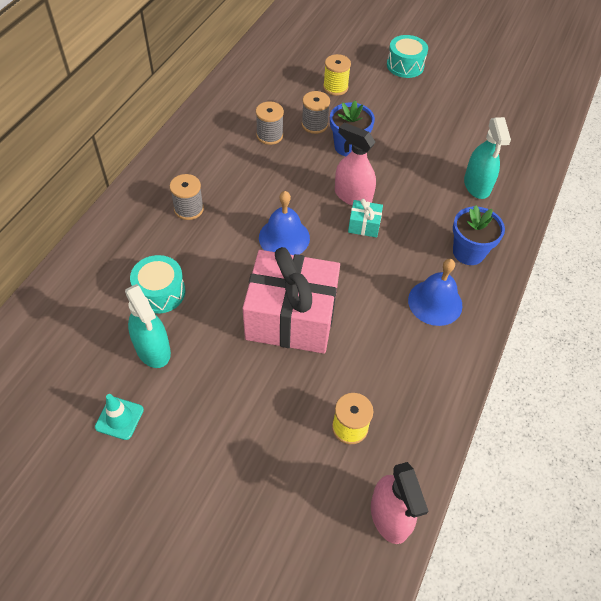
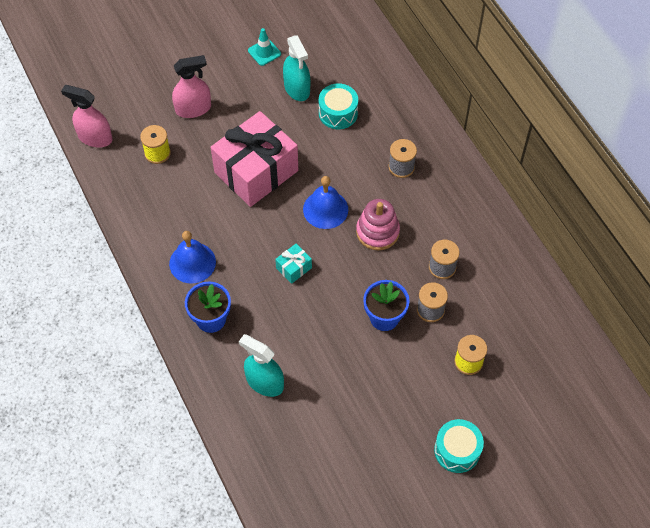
camera: 130 degrees right, 5 degrees up
(153, 349) = (297, 88): turquoise spray bottle -> turquoise spray bottle turned 120 degrees counterclockwise
(274, 190) = (377, 232): none -> pink stacking toy
(353, 196) = (328, 281): pink spray bottle -> pink spray bottle (193, 109)

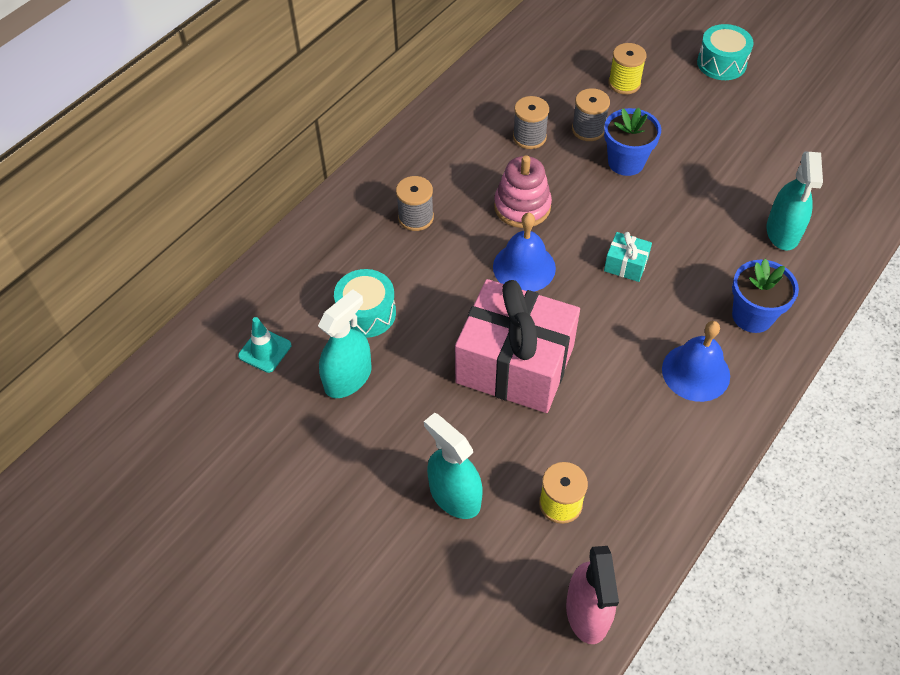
camera: 115 degrees left, 5 degrees down
(193, 109) = (454, 495): pink spray bottle -> turquoise spray bottle
(264, 52) = (299, 450): turquoise traffic cone -> turquoise traffic cone (265, 350)

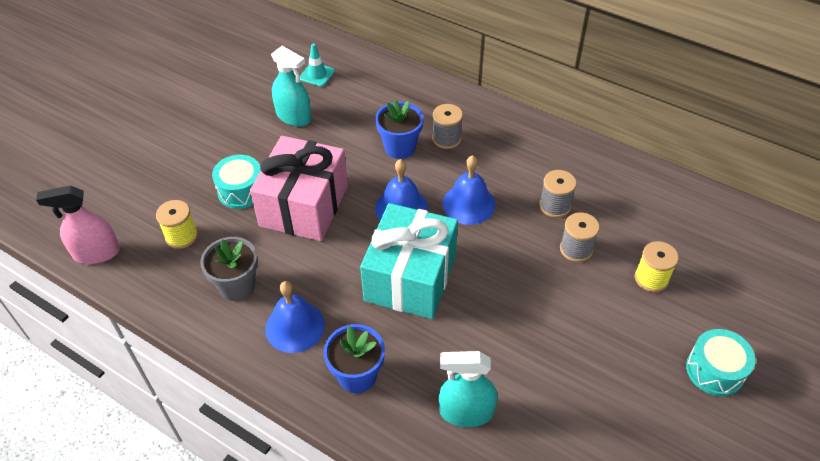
camera: 85 degrees right, 5 degrees down
(366, 313) = (350, 120): turquoise drum -> turquoise drum (241, 190)
(454, 495) = (195, 178): turquoise spray bottle -> none
(522, 206) = (468, 204): pink stacking toy -> blue bell
(625, 265) = (410, 277): turquoise gift -> turquoise gift, size x2.46
(626, 162) = (538, 279): blue flower pot -> blue flower pot (400, 147)
(641, 433) = (237, 286): none -> grey flower pot

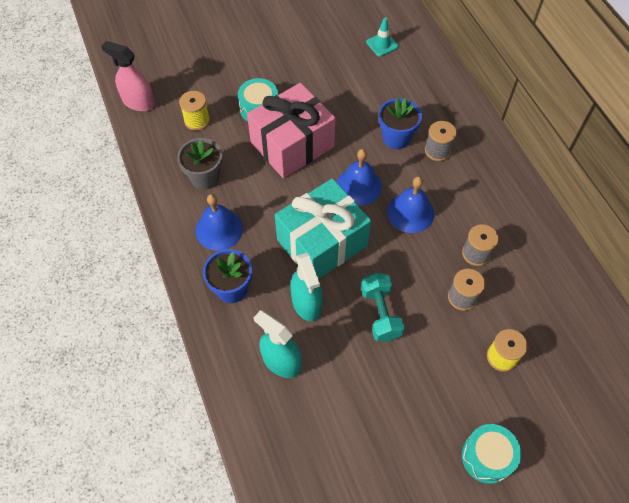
camera: 35 degrees right, 10 degrees up
(294, 116) = (338, 70): turquoise spray bottle -> turquoise spray bottle (306, 303)
(519, 307) = (380, 313): none -> turquoise dumbbell

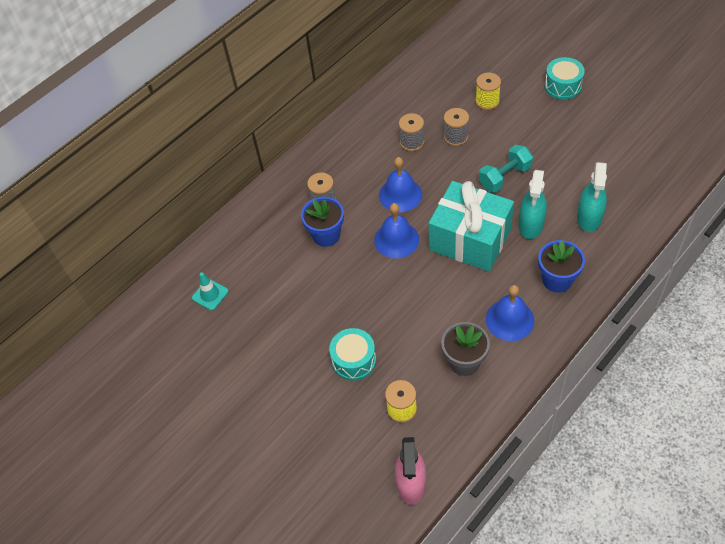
camera: 110 degrees left, 5 degrees down
(292, 145) = (382, 310): pink gift -> none
(306, 303) = (531, 225): turquoise spray bottle -> turquoise spray bottle turned 150 degrees clockwise

